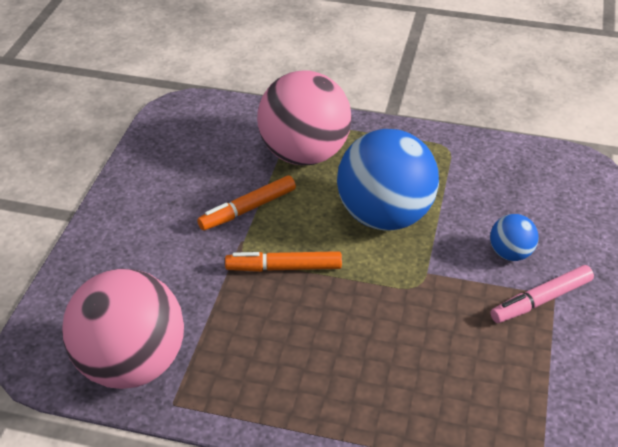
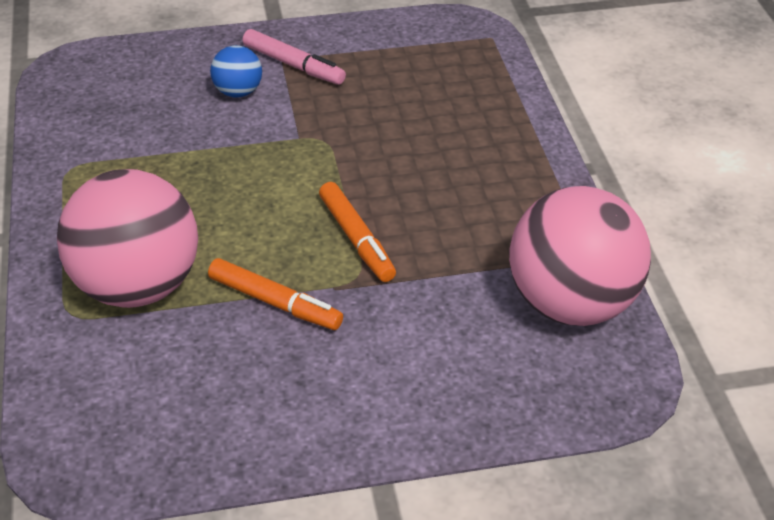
camera: 115 degrees left, 0 degrees up
(384, 216) = (226, 187): blue ball -> none

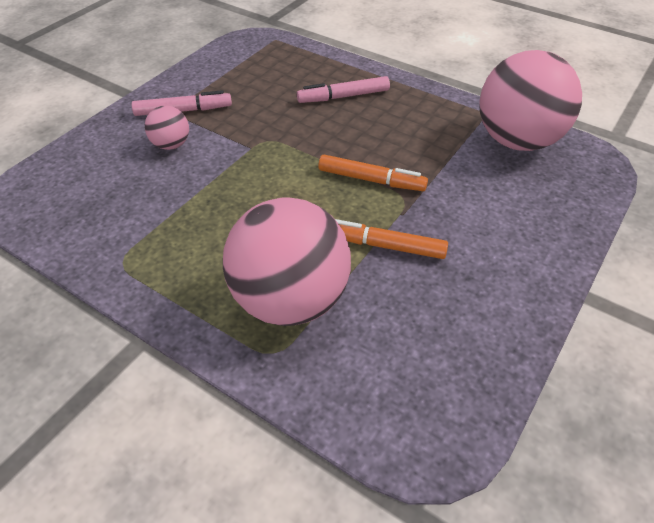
camera: 45 degrees left, 5 degrees up
(238, 92) = (171, 145): blue ball -> pink ball
(275, 303) = (385, 246): orange marker -> orange marker turned 150 degrees counterclockwise
(463, 141) = (343, 96): none -> pink marker

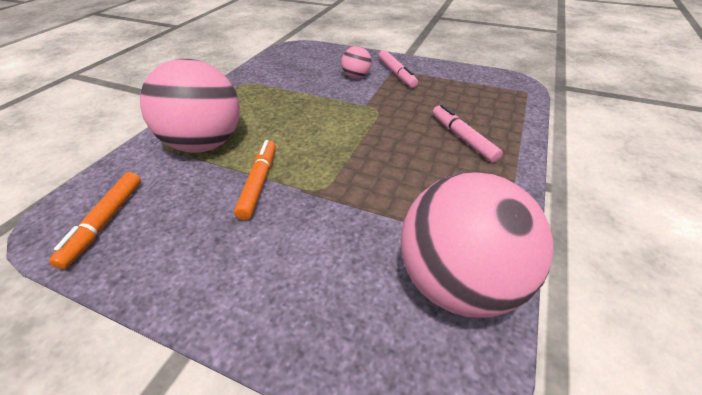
camera: 80 degrees right, 5 degrees down
(371, 180) = (343, 167): orange marker -> orange marker (105, 222)

